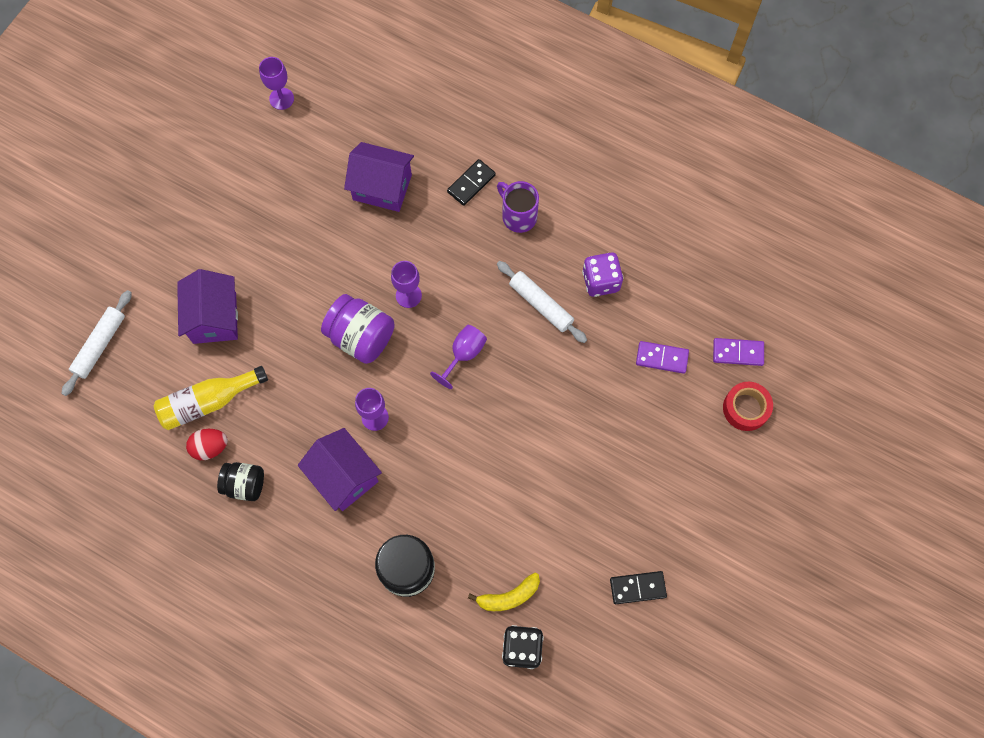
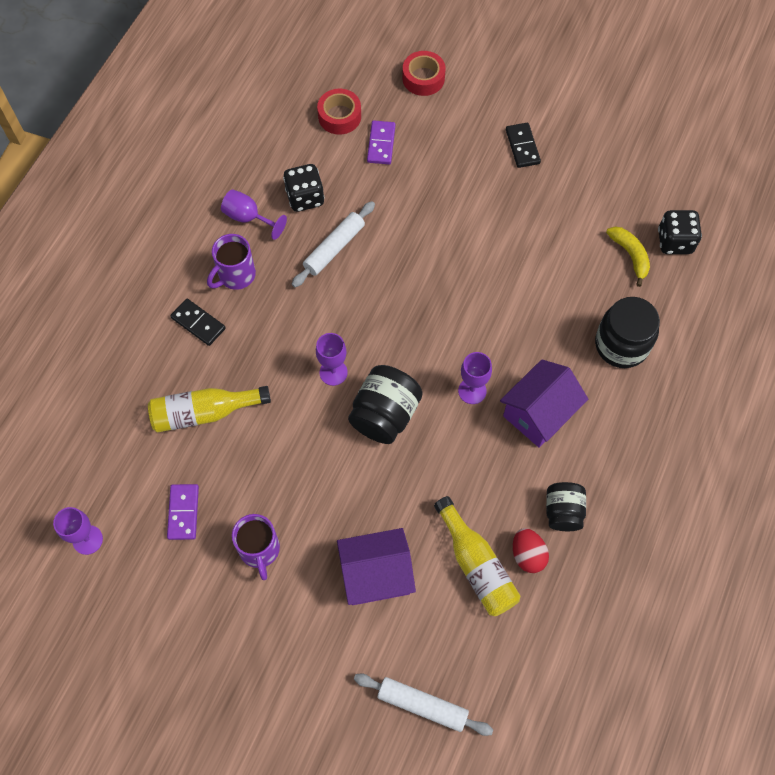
camera: 95 degrees left, 5 degrees down
(251, 227) = (259, 550): none -> purple mug
(361, 337) = (385, 414): purple jar -> black jar
(382, 187) = (205, 413): purple house -> yellow bottle
(464, 354) = (394, 314): purple goblet -> purple goblet (248, 218)
(600, 281) = (305, 197): purple dice -> black dice
(637, 588) = (602, 154): black domino -> black domino (522, 146)
(698, 320) = (339, 116): none -> red tape
(738, 352) = (369, 85): purple domino -> purple domino (183, 512)

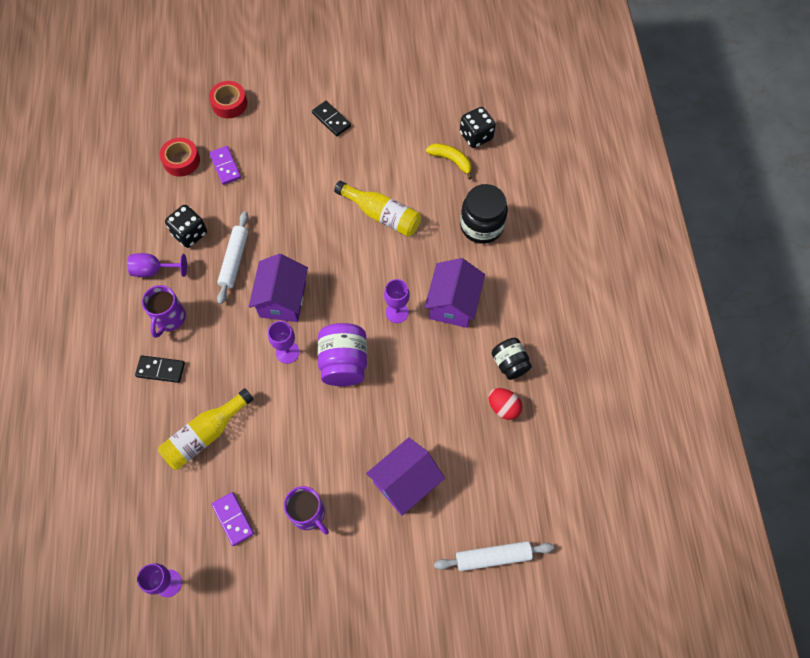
camera: 30 degrees left, 0 degrees up
(360, 315) = (283, 299): none -> purple house
(385, 414) = (344, 363): black jar -> purple jar
(476, 565) = (472, 434): yellow bottle -> yellow bottle (382, 215)

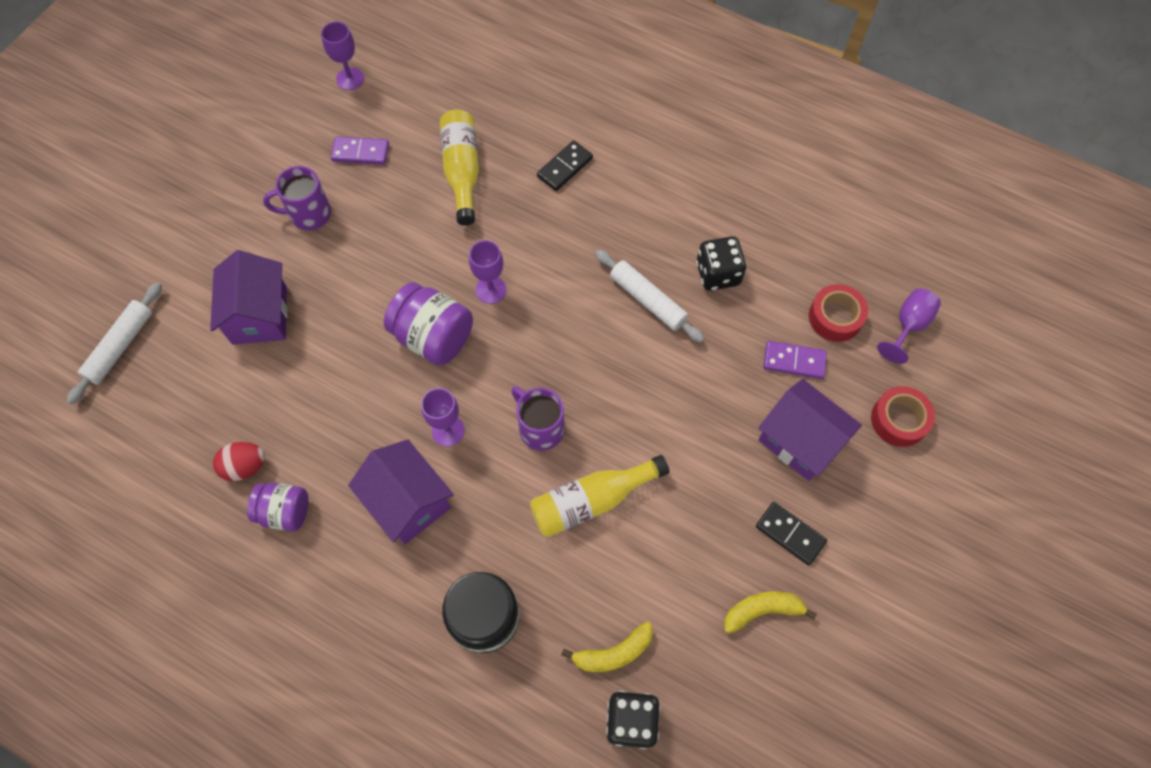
camera: 125 degrees right, 0 degrees up
(154, 270) = (693, 216): purple goblet -> purple goblet (908, 325)
(169, 318) = (619, 202): purple mug -> purple mug (540, 428)
(283, 299) = (558, 321): purple house -> purple house (800, 441)
(331, 120) = (790, 534): black domino -> black domino turned 45 degrees clockwise
(380, 112) = (762, 610): none -> yellow banana
(509, 363) = (285, 512): black jar -> purple jar

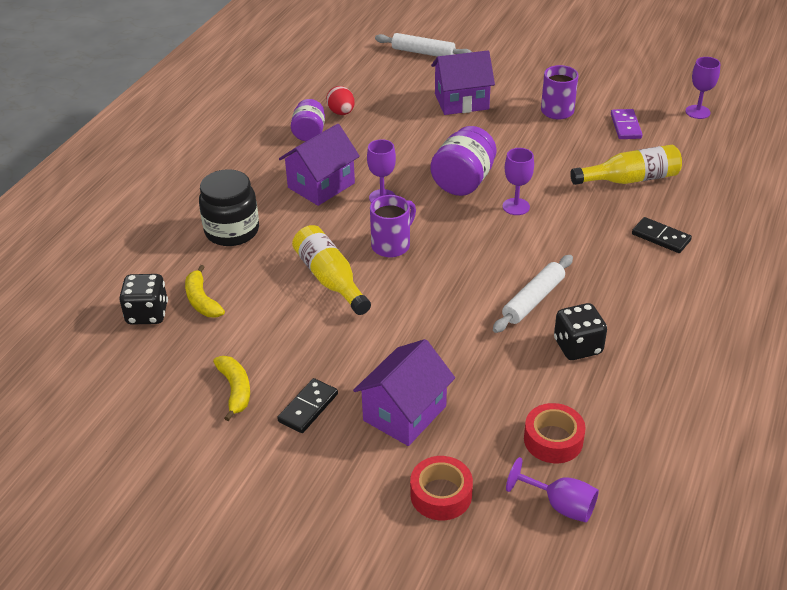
camera: 85 degrees right, 25 degrees down
(794, 361) = (492, 407): purple domino -> none

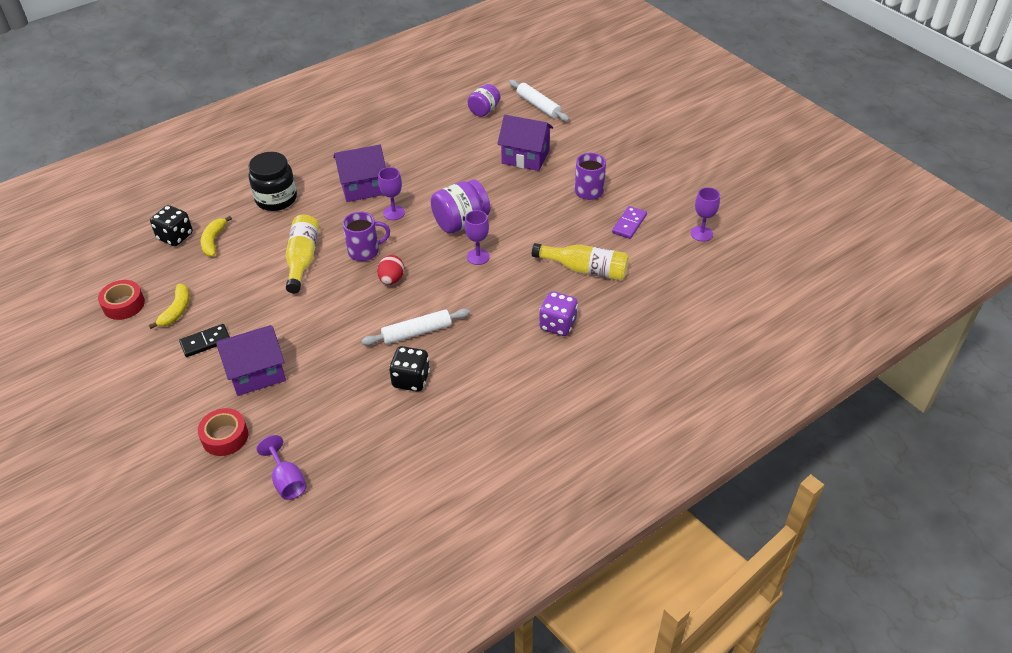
camera: 30 degrees right, 5 degrees up
(309, 133) = (394, 143): purple jar -> purple jar (484, 110)
(341, 112) = (431, 135): red egg -> red egg (391, 279)
(553, 440) = (327, 436): red tape -> red tape (123, 305)
(661, 237) = (558, 325): black domino -> purple dice

